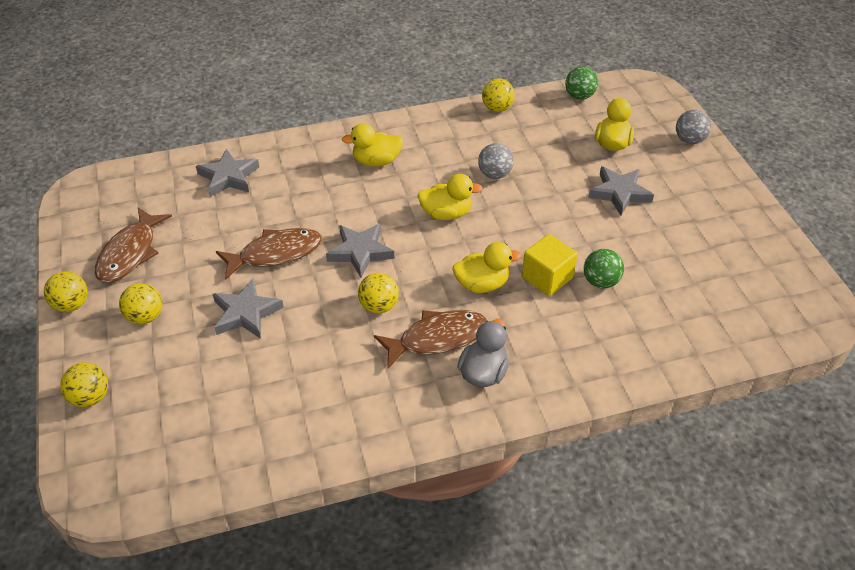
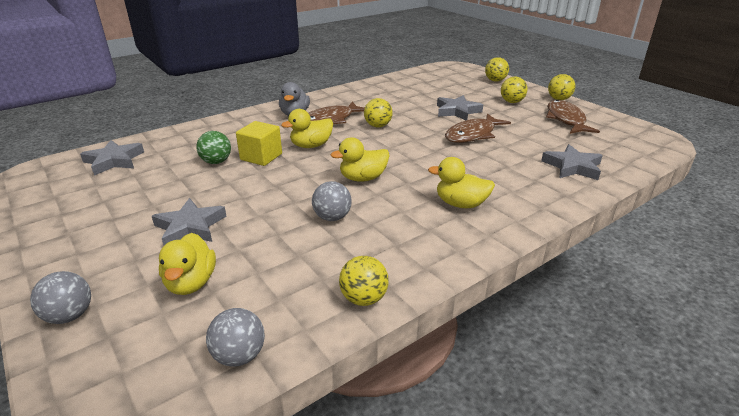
camera: 160 degrees right, 15 degrees down
(360, 252) = (414, 145): grey star -> grey star (114, 161)
(376, 161) = (460, 204): yellow duck -> yellow duck turned 135 degrees counterclockwise
(579, 96) = (239, 355): green ball -> grey ball

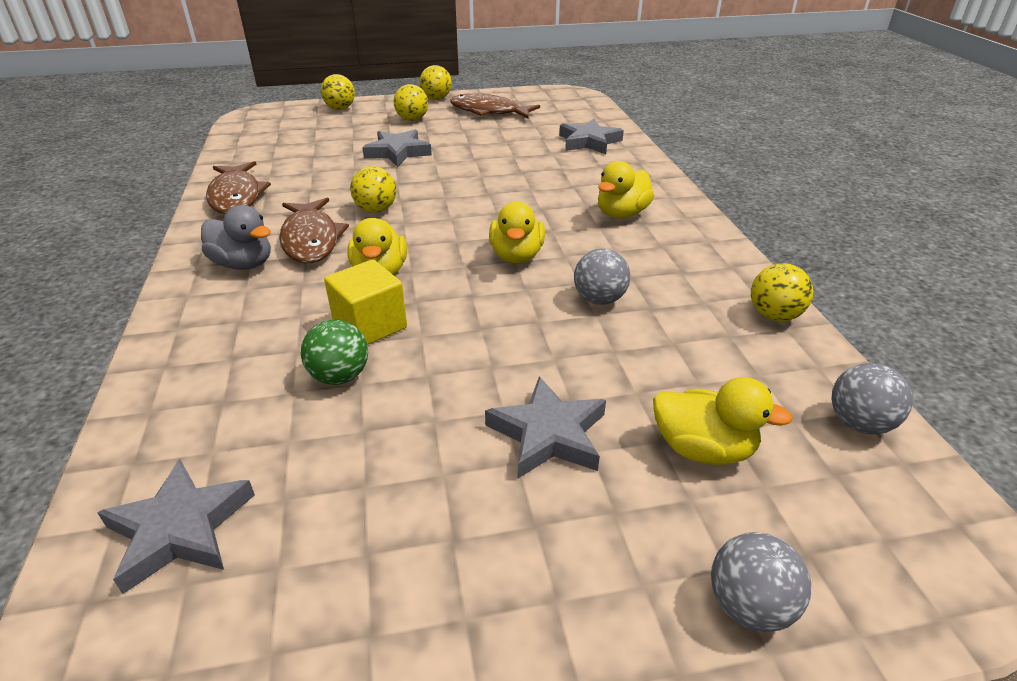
camera: 65 degrees left, 5 degrees up
(472, 135) = (471, 163): brown fish -> brown fish (236, 196)

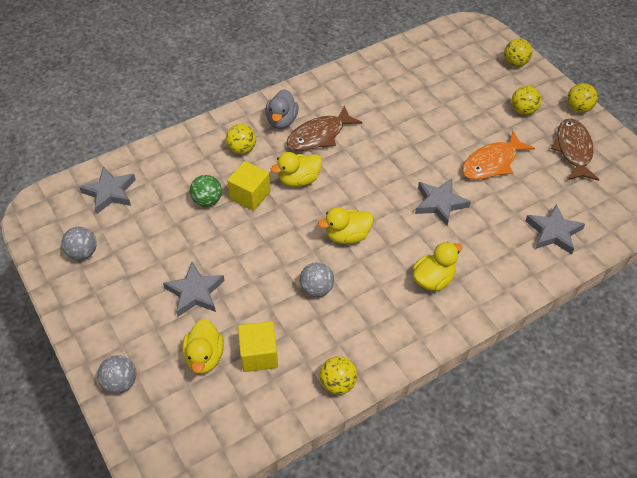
camera: 70 degrees right, 15 degrees up
(236, 196) = (350, 80): brown fish -> none
(376, 210) = (369, 149): yellow ball -> yellow ball (242, 149)
(398, 152) = (458, 126): grey star -> grey star (440, 203)
(470, 148) = (492, 163): none -> orange fish
(621, 214) = (433, 279): yellow duck -> yellow duck turned 120 degrees clockwise
(710, 381) = (259, 355): none -> yellow cube
(859, 423) = (247, 428): grey ball -> grey ball (83, 253)

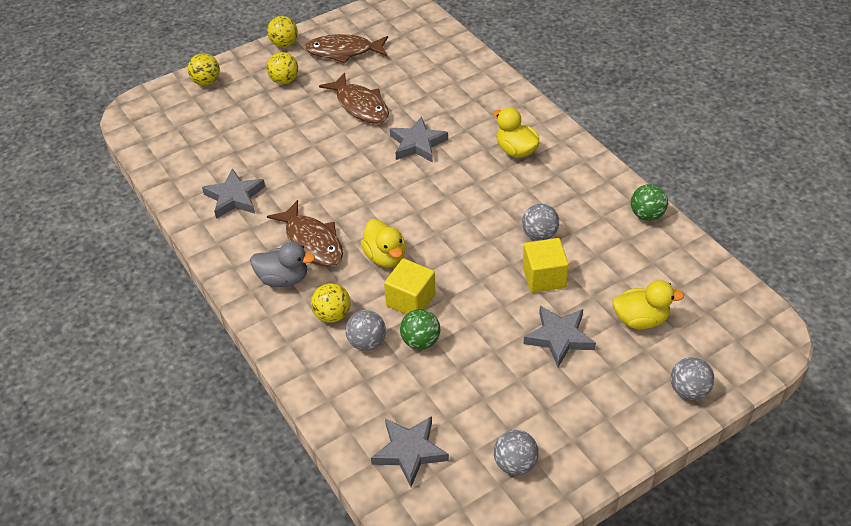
camera: 90 degrees left, 5 degrees down
(212, 169) = (367, 342): none -> grey ball
(259, 355) = (628, 275): yellow cube -> yellow cube (544, 277)
(338, 383) = (646, 215): yellow ball -> green ball
(347, 236) = (466, 213): yellow duck -> none
(492, 163) = (360, 106): orange fish -> brown fish
(553, 232) = (450, 71): grey star -> grey star (235, 197)

